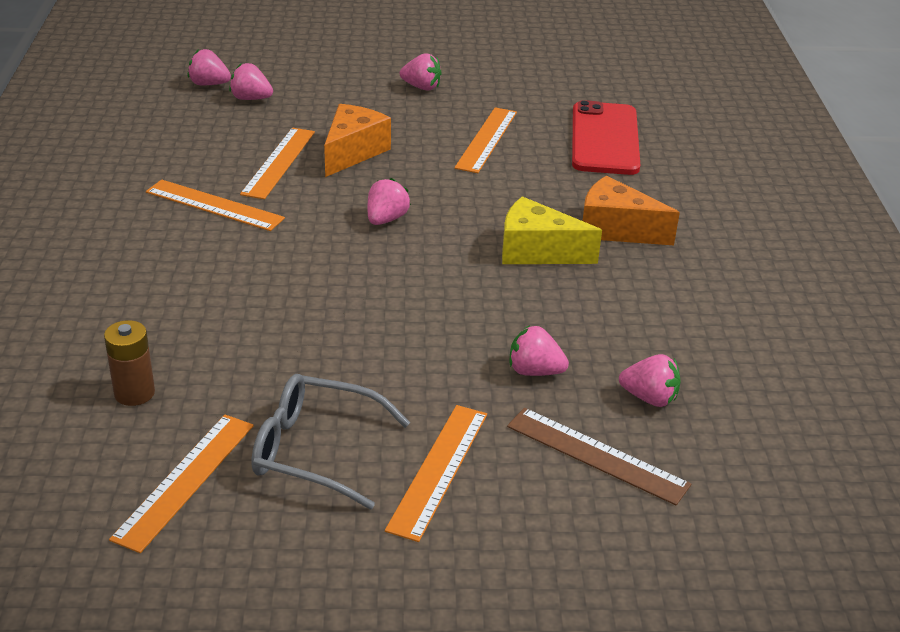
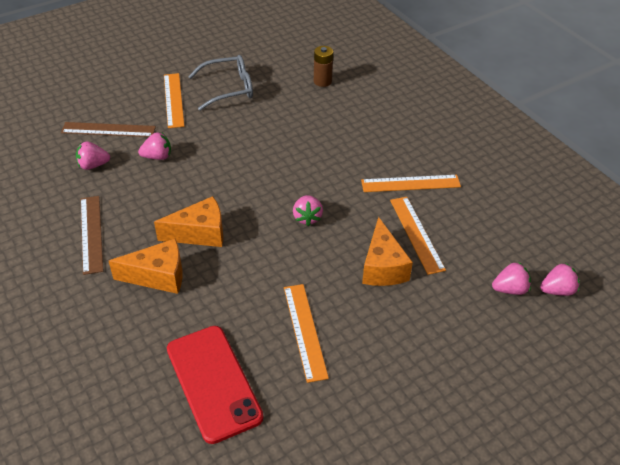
camera: 150 degrees right, 10 degrees up
(185, 480) = (267, 63): orange ruler -> none
(421, 87) = (410, 378): pink strawberry -> none
(537, 251) = (200, 233): yellow cheese -> orange cheese
(685, 302) = (91, 233): none -> brown ruler

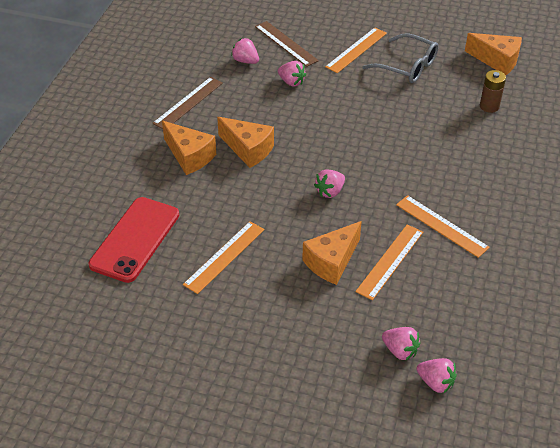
camera: 50 degrees right, 0 degrees up
(283, 47) = (497, 61): none -> orange cheese

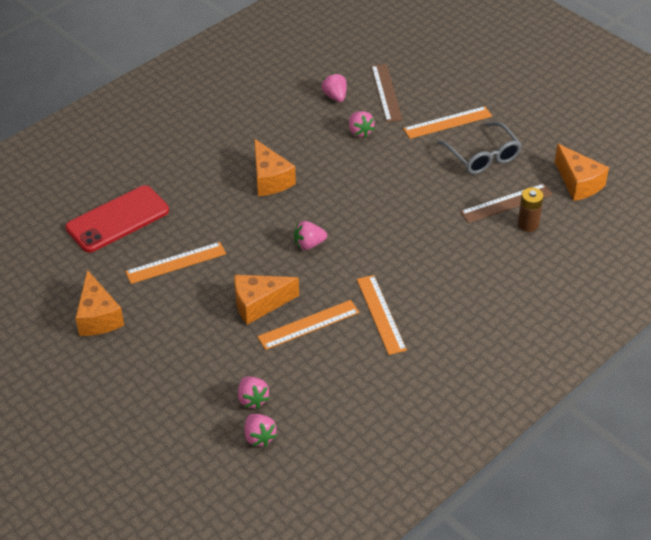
camera: 30 degrees right, 0 degrees up
(188, 103) = (253, 118): brown ruler -> brown ruler (506, 203)
(189, 156) = (216, 166): orange cheese -> orange cheese (98, 317)

